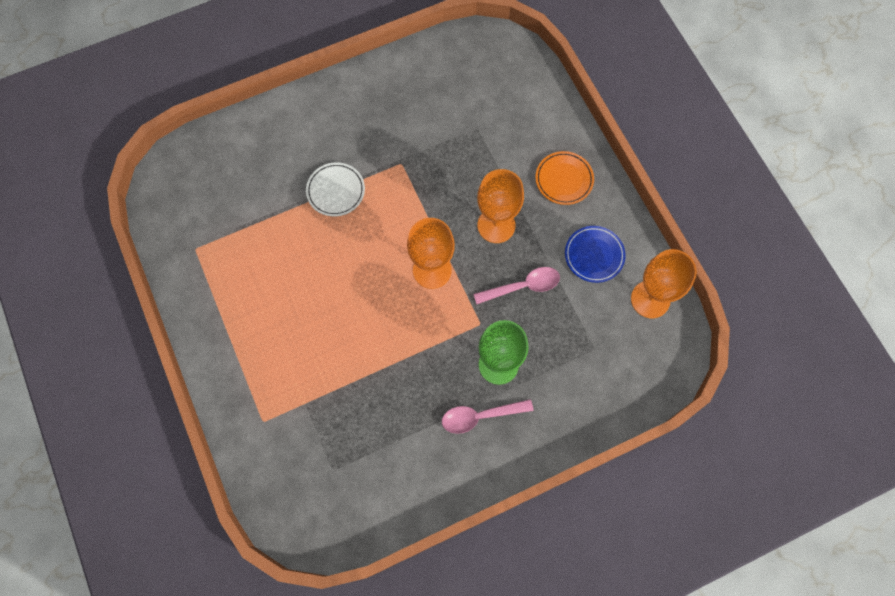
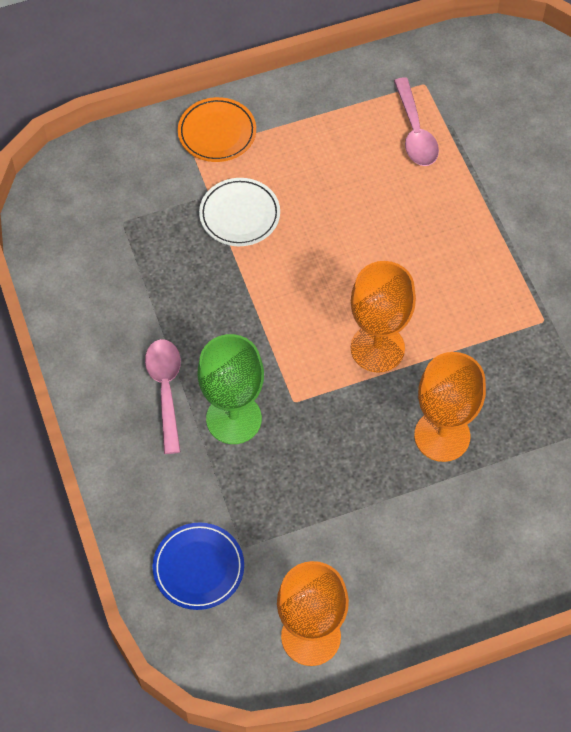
camera: 95 degrees right, 10 degrees down
(336, 191) = (502, 239): white plate -> white plate (239, 215)
(523, 286) = (345, 462): pink spoon -> pink spoon (415, 132)
(564, 179) = (514, 538): orange plate -> orange plate (217, 133)
(594, 255) = (387, 565): blue plate -> blue plate (198, 568)

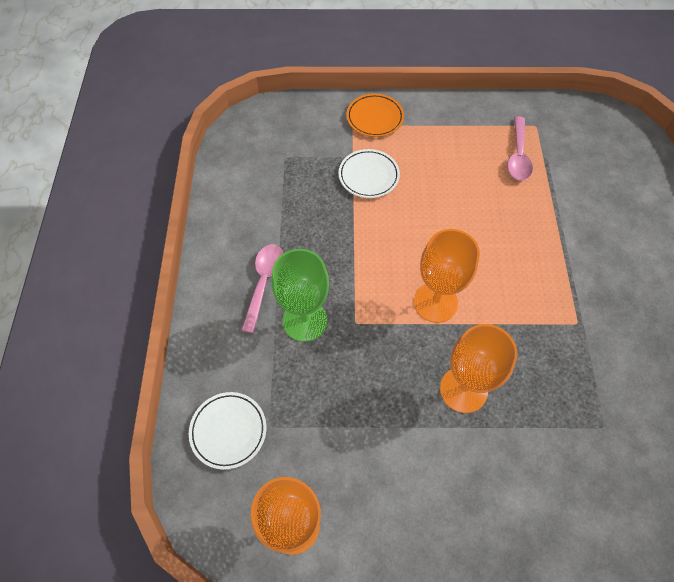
camera: 20 degrees right, 0 degrees up
(198, 568) = (228, 431): blue plate -> white plate

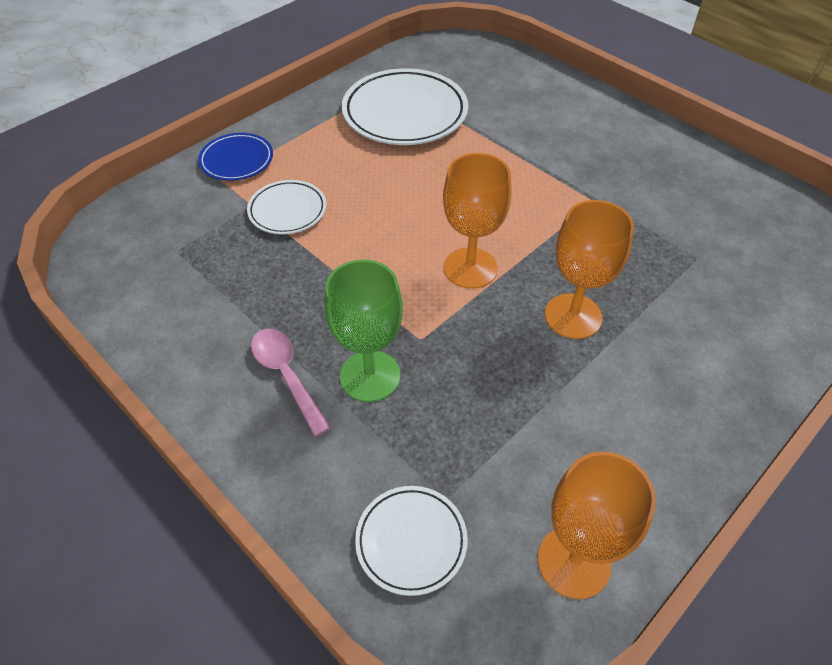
camera: 45 degrees left, 10 degrees down
(375, 118) = (237, 160): orange plate -> blue plate
(518, 156) = (405, 113): pink spoon -> white plate

